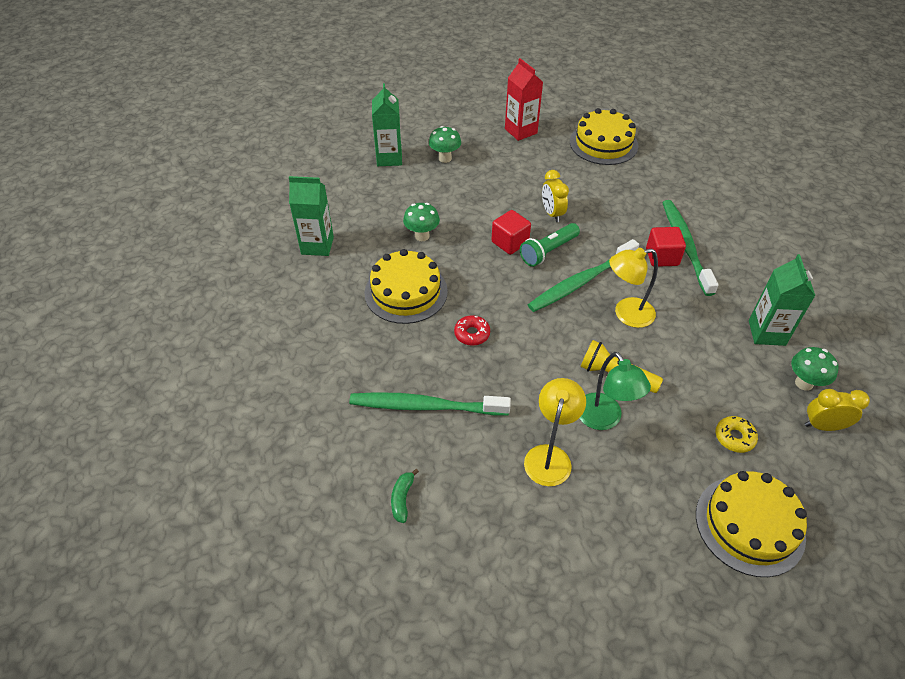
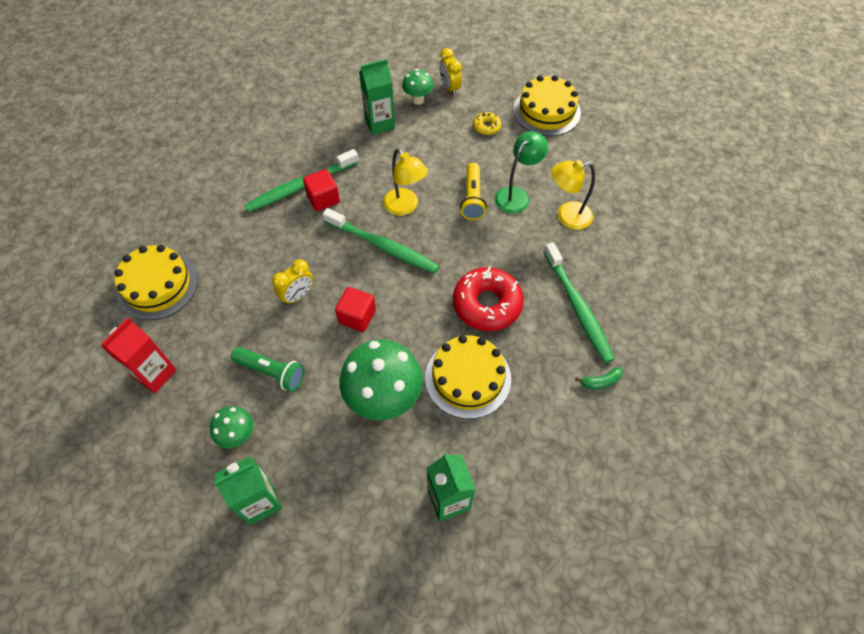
camera: 115 degrees left, 10 degrees up
(402, 498) = (659, 288): green banana -> green banana (600, 381)
(422, 236) = (384, 399): green mushroom -> green mushroom, size x1.93
(472, 334) = (487, 304): red donut -> red donut, size x2.09
(548, 251) = (355, 282): green flashlight -> green flashlight (271, 372)

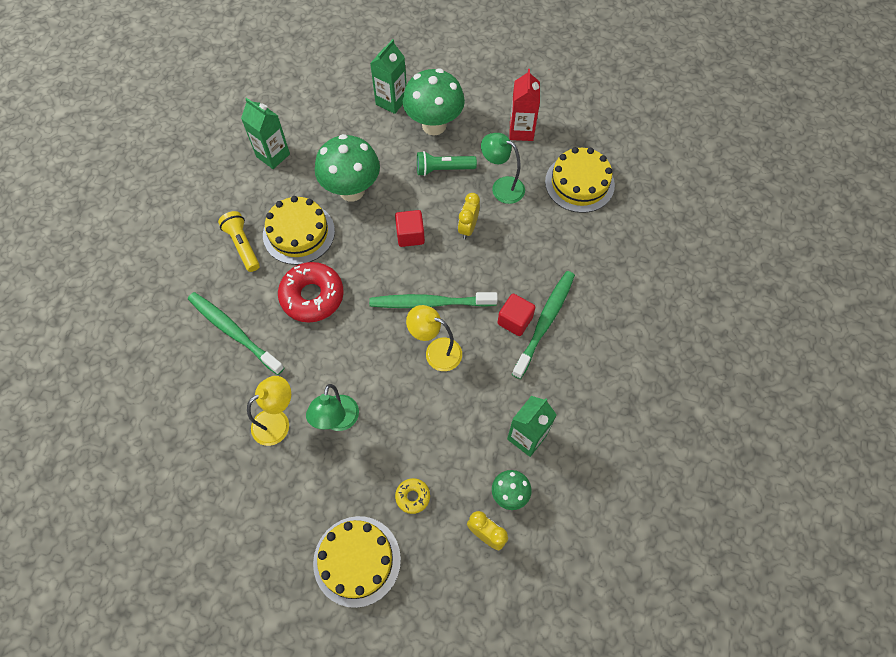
camera: 150 degrees right, 5 degrees up
(231, 320) = (501, 187): none -> green lamp
(238, 435) = (434, 125): green mushroom -> green mushroom, size x1.93
(472, 198) = (379, 394): yellow flashlight -> yellow flashlight (243, 245)
(600, 381) = (194, 279): green banana -> none

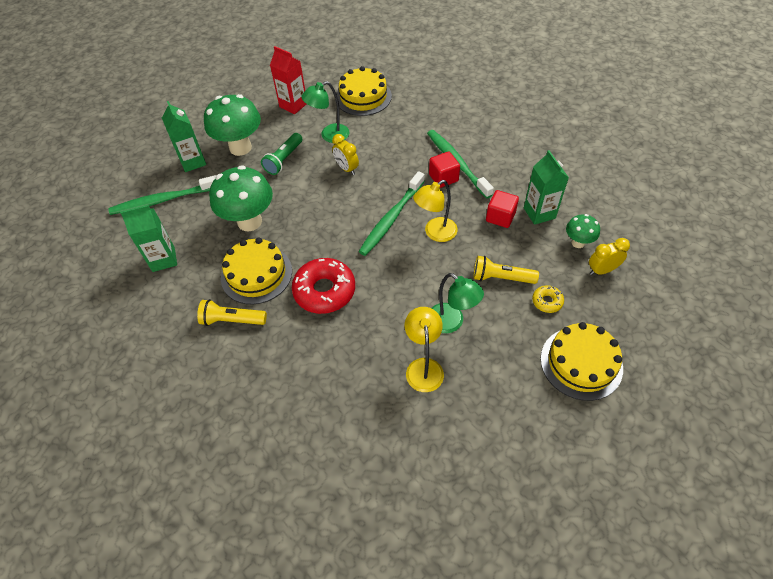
camera: 55 degrees left, 10 degrees down
(233, 332) = (312, 364): green toothbrush -> green toothbrush (163, 200)
(410, 235) = (323, 204): red cube -> red cube (500, 217)
(417, 440) = (501, 278): none -> yellow flashlight

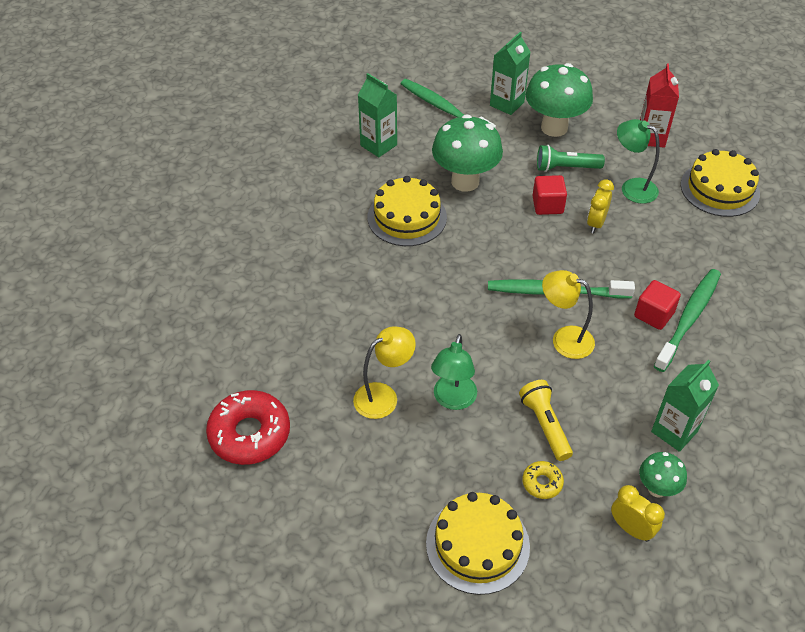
camera: 60 degrees right, 5 degrees down
(232, 320) = (345, 225): yellow flashlight -> none
(324, 291) = (422, 277): red donut -> red donut (250, 434)
(500, 217) = (636, 393): red cube -> red cube (547, 205)

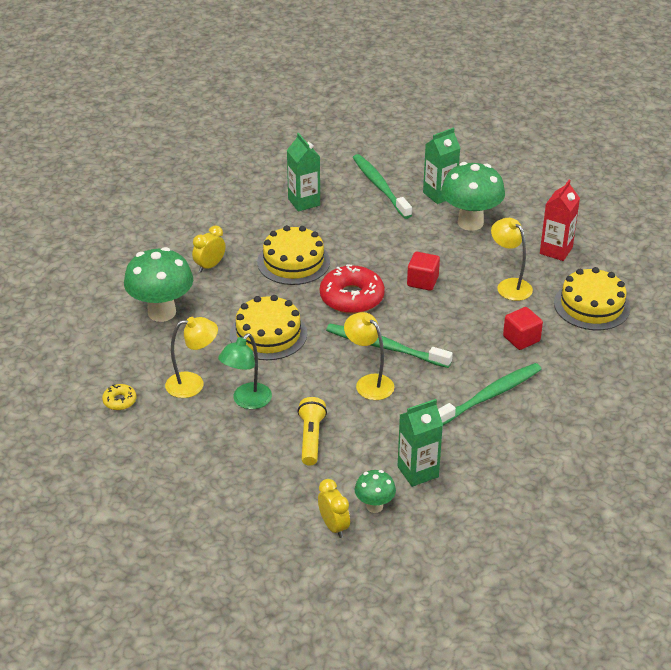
camera: 20 degrees right, 10 degrees down
(250, 434) = (74, 381): red donut -> red donut (352, 297)
(465, 181) = (361, 246): green mushroom -> green mushroom (162, 312)
(477, 545) = (203, 501): yellow cake -> yellow cake (268, 334)
(542, 483) = (282, 476): yellow donut -> yellow donut (119, 401)
(566, 168) = (459, 256): green flashlight -> none
(596, 223) = (456, 305): yellow clock -> yellow clock (210, 266)
(632, 187) = (509, 285): green lamp -> yellow lamp
(654, 315) = (460, 385): red cube -> red cube (521, 339)

